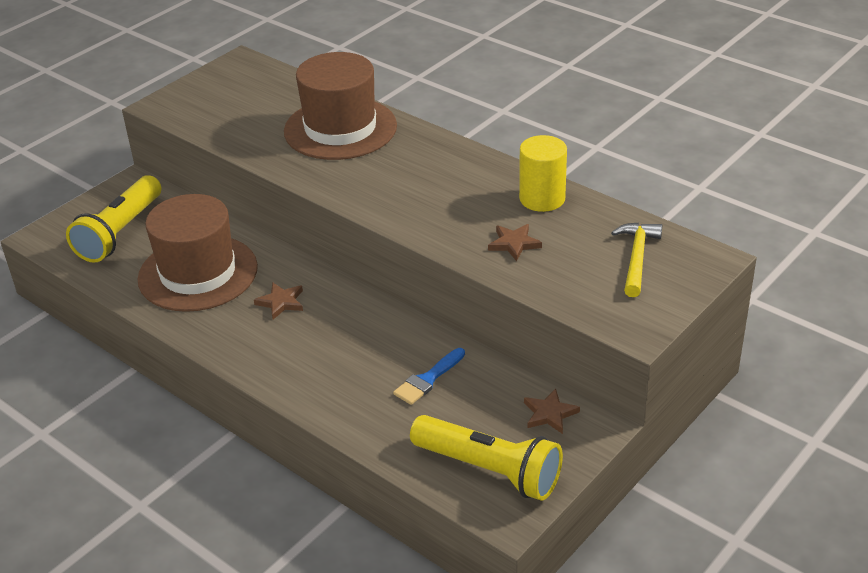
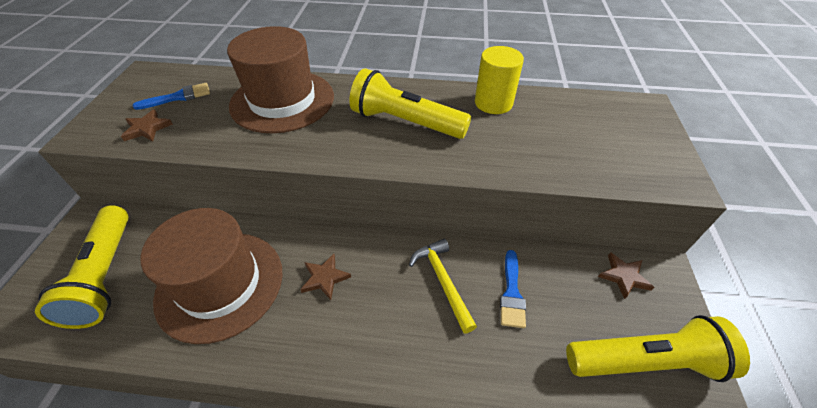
camera: 35 degrees left, 10 degrees up
(254, 95) = (179, 97): none -> blue brush
(433, 186) = (405, 122): none -> yellow flashlight
(514, 244) = (516, 146): brown star -> brown star (147, 128)
(637, 258) = (606, 123): yellow hammer -> yellow hammer (442, 281)

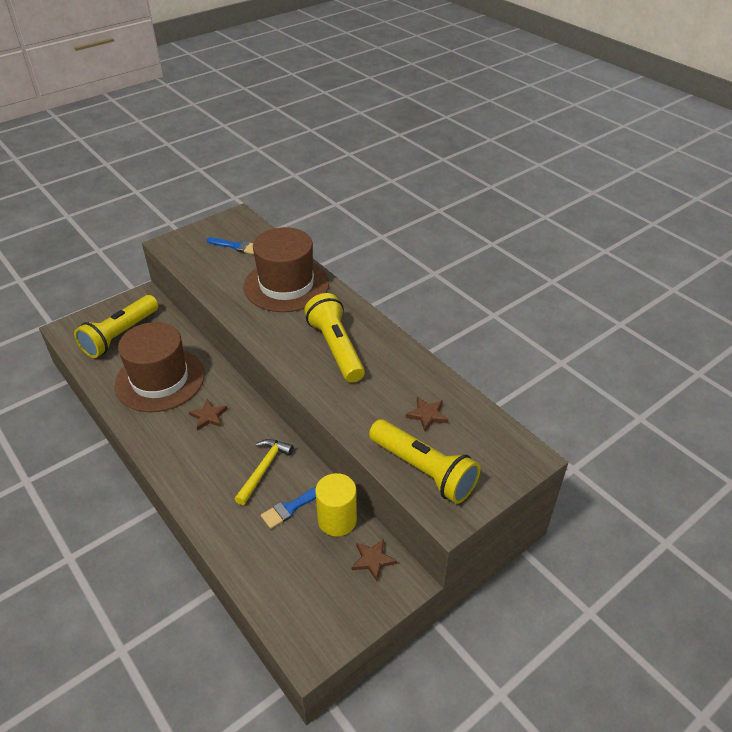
camera: 45 degrees right, 5 degrees down
(147, 128) = (199, 259): brown star -> brown star (427, 415)
(493, 103) = (414, 374): yellow cylinder -> yellow cylinder (337, 520)
(645, 361) = (309, 604): yellow flashlight -> yellow flashlight (423, 470)

